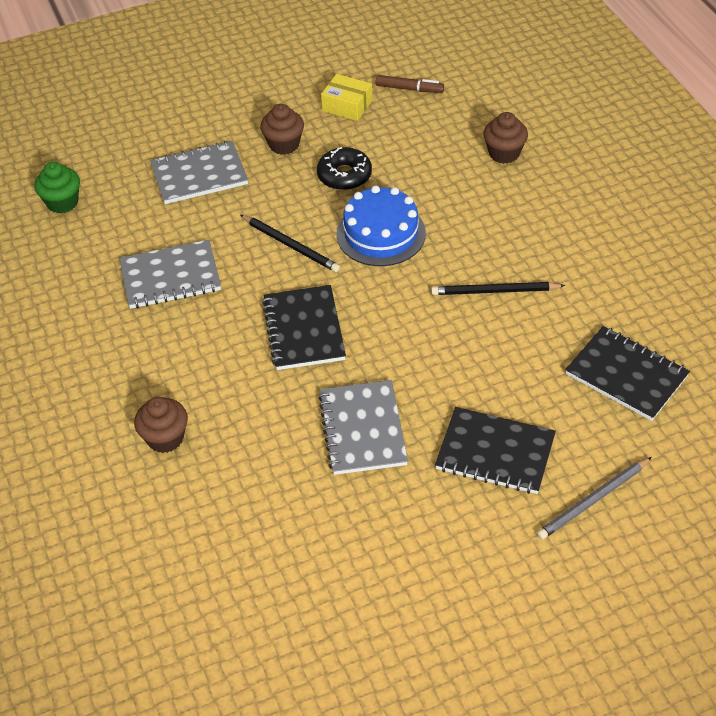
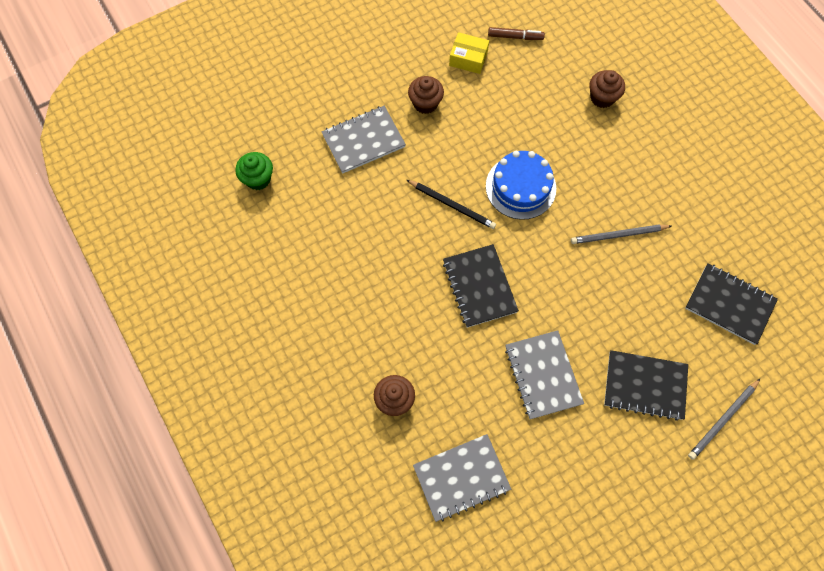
camera: 10 degrees left, 20 degrees up
(170, 277) = (363, 246): grey notebook -> grey notebook (461, 478)
(344, 175) = (480, 131): black donut -> none
(494, 291) = (618, 235): black pencil -> grey pencil

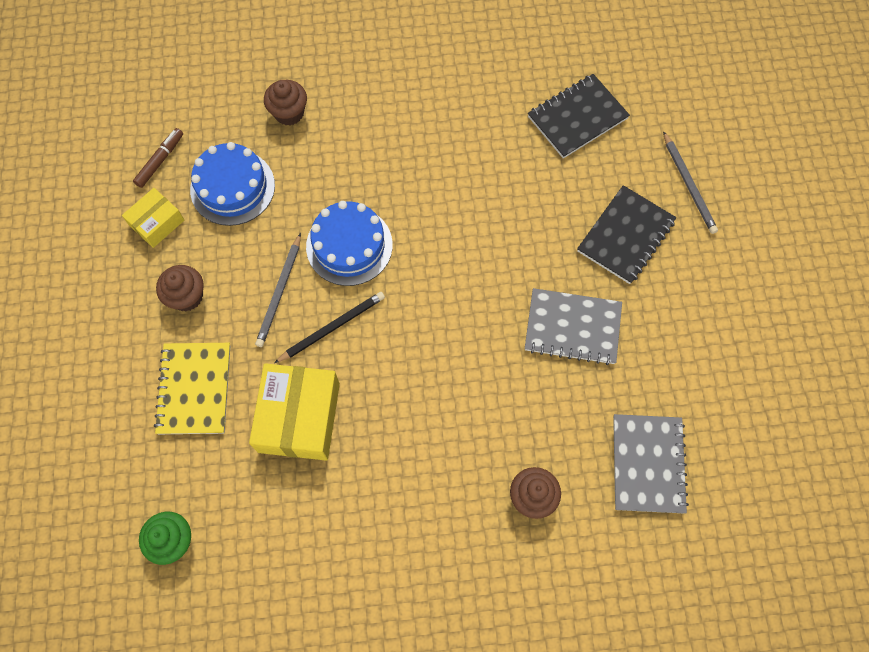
camera: 65 degrees left, 0 degrees up
(363, 140) = (194, 389): grey notebook -> yellow notebook
(376, 214) = (299, 417): none -> yellow box
(479, 287) = (444, 344): black notebook -> none
(521, 91) = (232, 187): none -> blue cake
(618, 235) = (455, 178): grey pencil -> grey pencil (280, 292)

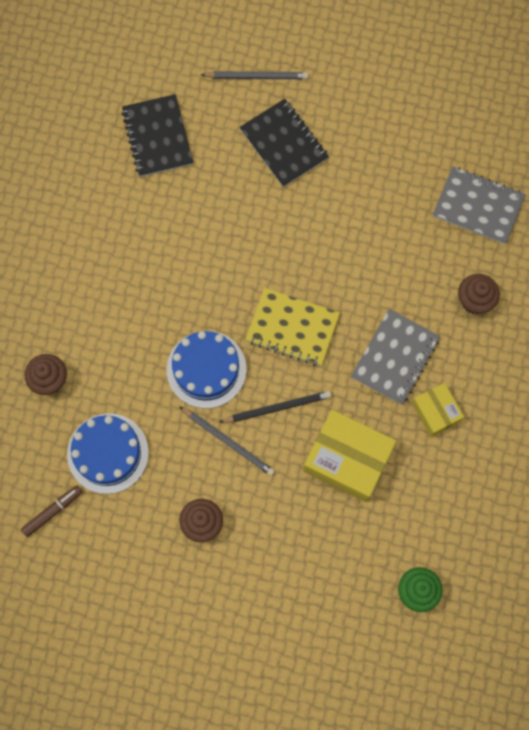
camera: 70 degrees left, 5 degrees up
(157, 223) = (117, 531): yellow box -> yellow box (436, 412)
(160, 160) = (52, 511): brown marker -> brown marker turned 90 degrees clockwise
(194, 389) = (292, 539): yellow notebook -> yellow notebook (292, 328)
(332, 327) = (277, 407): black pencil -> black pencil turned 90 degrees clockwise
(572, 328) = (348, 217): grey notebook -> grey notebook (395, 358)

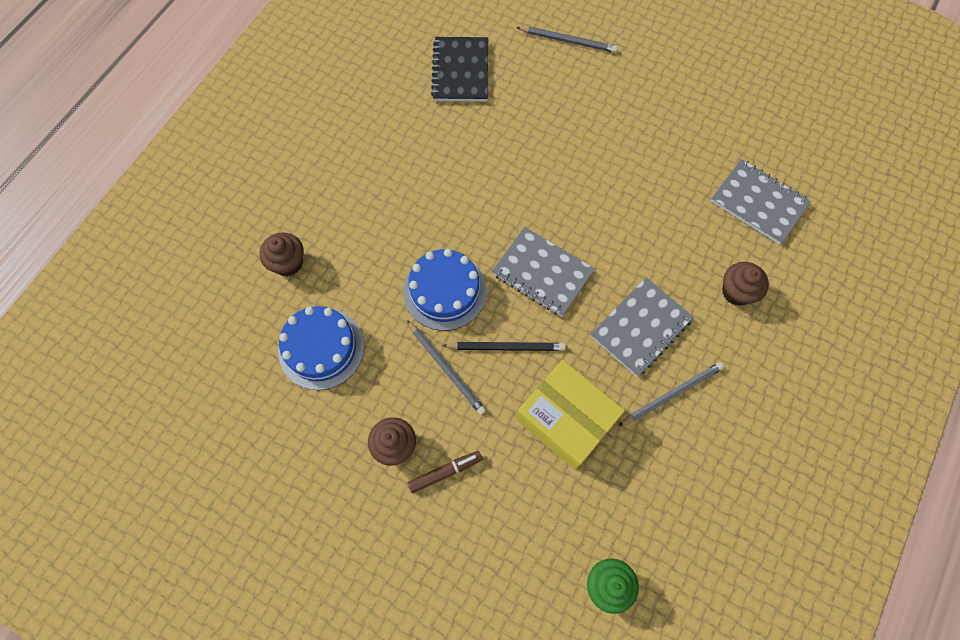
camera: 15 degrees right, 5 degrees down
(52, 511) = (247, 392): brown marker -> brown marker (445, 472)
(284, 144) = (578, 104): black notebook -> none
(292, 328) = (542, 273): yellow notebook -> grey notebook
(436, 412) = (672, 394): yellow box -> grey pencil

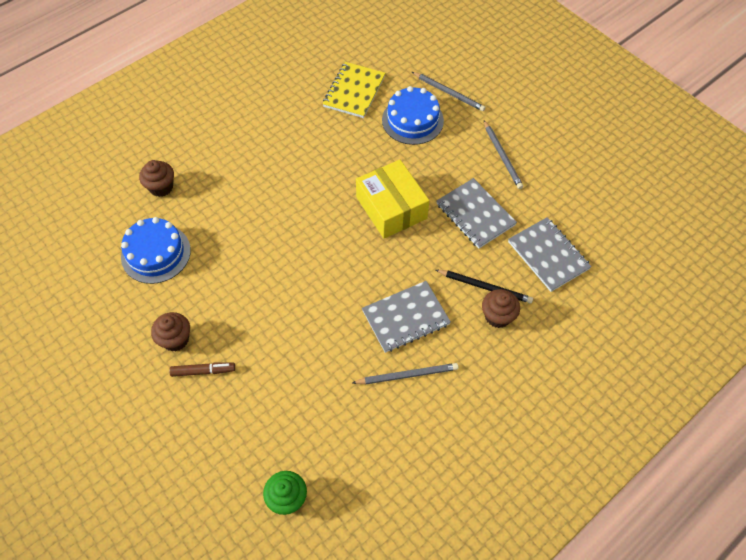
camera: 20 degrees right, 10 degrees down
(445, 291) = (266, 242): blue cake -> blue cake (412, 120)
(446, 368) = (240, 298): grey pencil -> grey pencil (502, 156)
(460, 71) = (354, 91): black notebook -> yellow notebook
(506, 347) = (293, 297): black pencil -> black pencil (485, 287)
(542, 273) = (347, 253): grey notebook -> grey notebook (475, 215)
(566, 419) = (314, 365): yellow box -> yellow box (391, 208)

